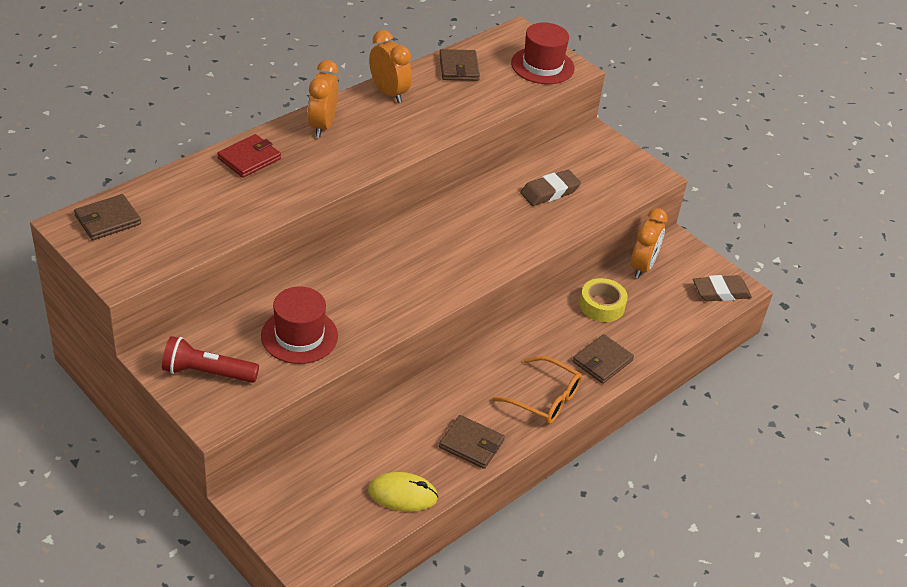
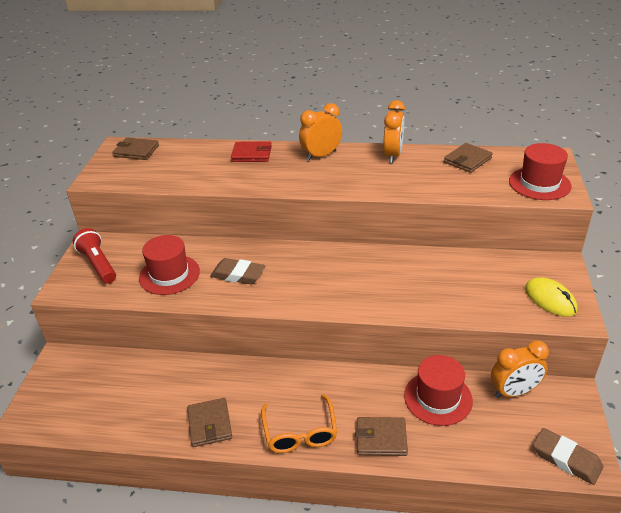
camera: 55 degrees right, 5 degrees down
(402, 494) = (126, 422): yellow mouse -> yellow mouse (550, 299)
(550, 192) = (463, 282): brown eraser -> brown eraser (238, 275)
(602, 305) = (438, 398): yellow tape -> red hat

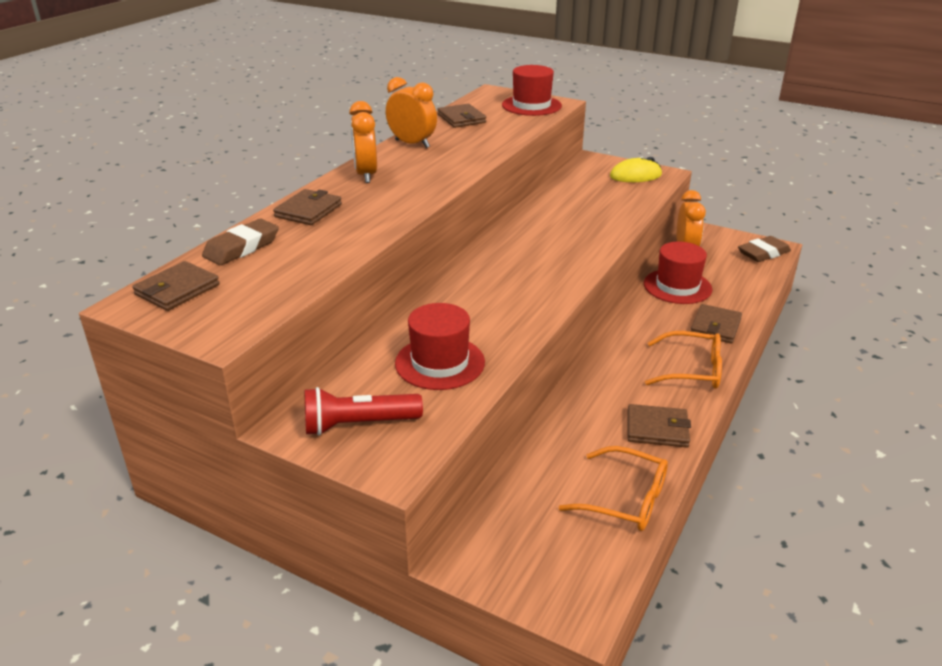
camera: 70 degrees left, 5 degrees down
(125, 421) = (625, 499): none -> orange glasses
(238, 275) = (482, 312): brown eraser -> brown eraser (242, 247)
(251, 154) = (308, 211): red wallet -> brown wallet

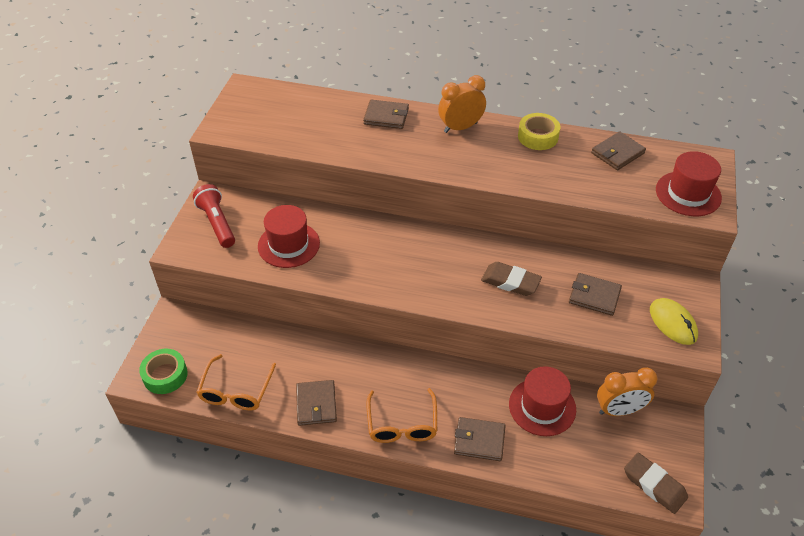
camera: 75 degrees right, 15 degrees up
(177, 289) = (263, 97): brown wallet -> brown wallet (594, 296)
(242, 247) = (322, 104): brown eraser -> brown eraser (510, 282)
(412, 144) = (538, 137): orange clock -> yellow tape
(582, 577) = (165, 375): none -> green tape

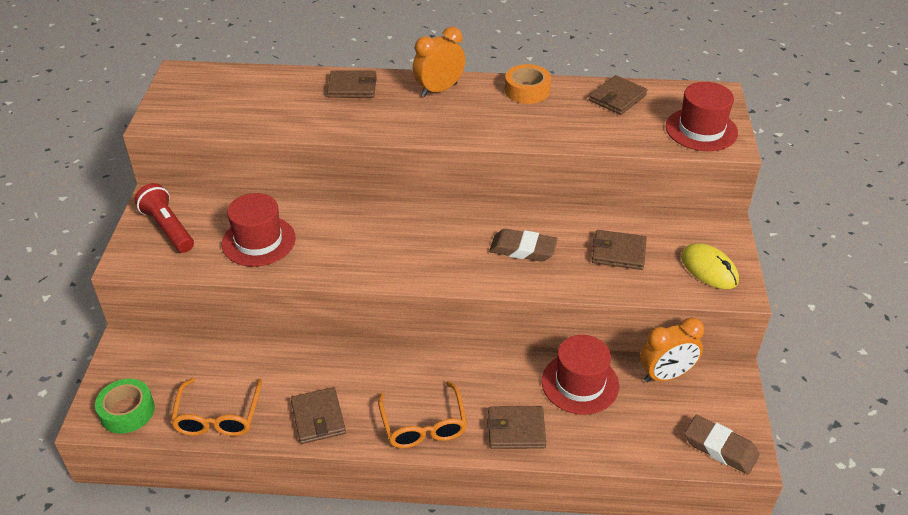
camera: 10 degrees left, 5 degrees down
(538, 137) = (527, 90): yellow tape -> orange tape

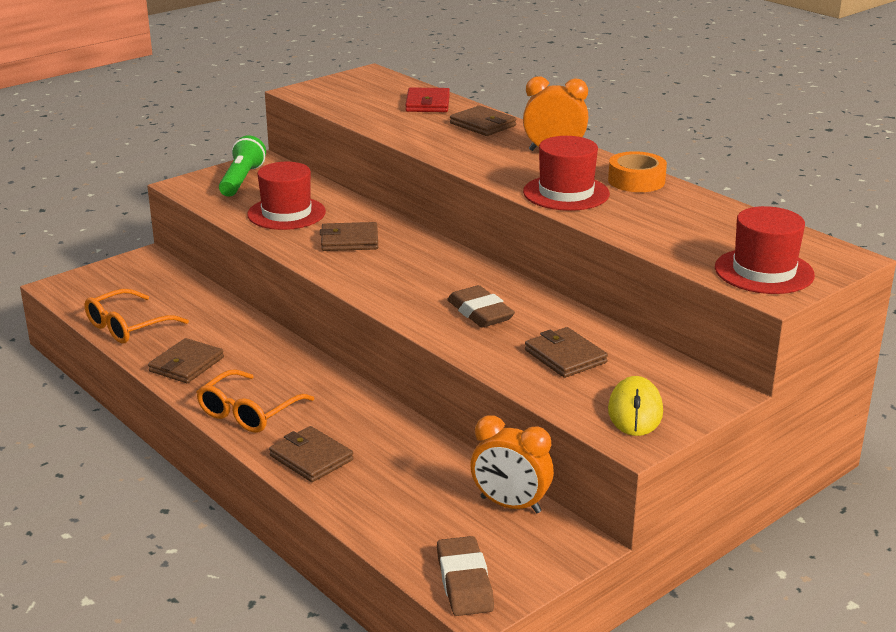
camera: 45 degrees right, 15 degrees down
(127, 411) = (83, 293): green tape -> none
(168, 228) = (242, 180): red flashlight -> green flashlight
(279, 85) = (427, 103): none -> red wallet
(580, 383) = (420, 463): red hat -> red hat (566, 193)
(617, 98) = (719, 218): brown wallet -> brown wallet (349, 240)

